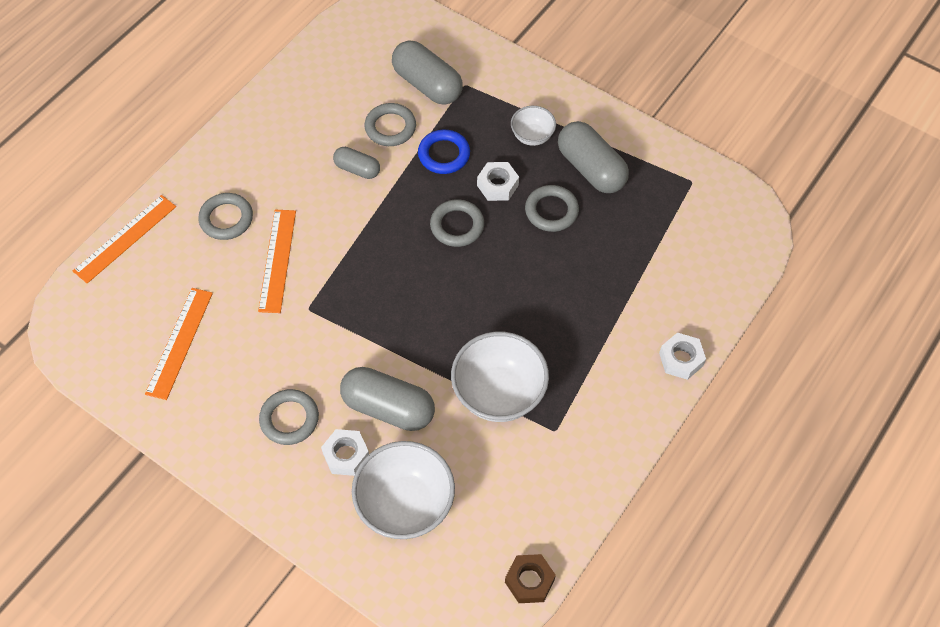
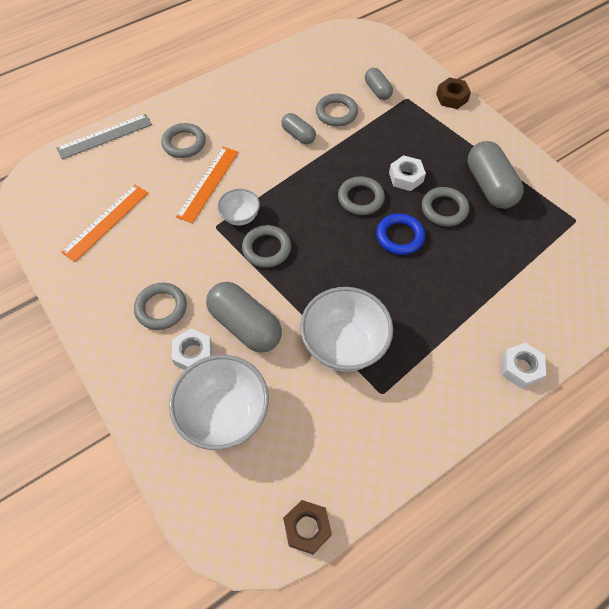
camera: 20 degrees right, 0 degrees up
(125, 238) = (105, 136): orange ruler -> grey ruler
(376, 316) = (266, 248): none -> grey ring
(427, 84) = (377, 90): grey capsule -> grey capsule, size x0.57
(444, 154) = (371, 143): blue ring -> blue ring (399, 236)
(515, 69) = (452, 97): none -> brown nut
(532, 136) = (448, 148): white bowl -> white bowl (240, 217)

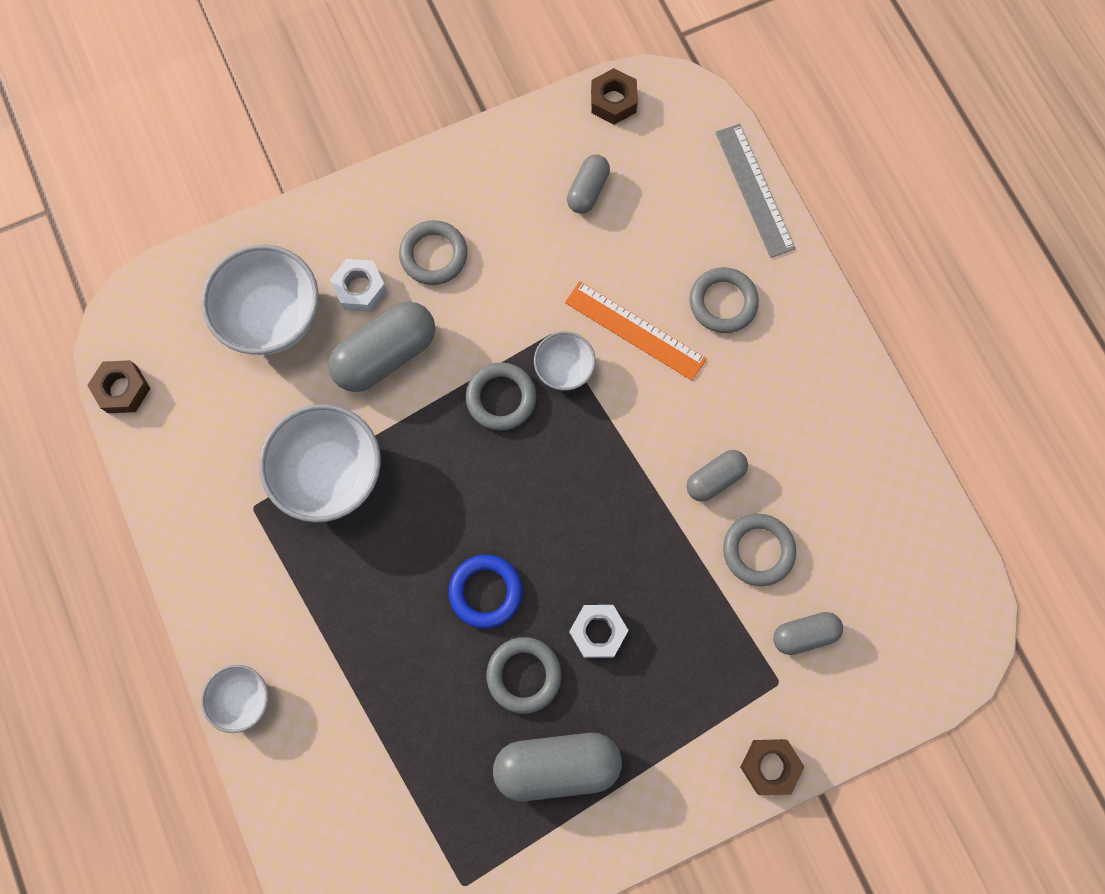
camera: 100 degrees right, 15 degrees up
(34, 216) = (613, 101): none -> brown nut
(106, 222) = (588, 190): orange ruler -> grey capsule
(360, 198) = (568, 550): grey ring -> none
(520, 368) = (243, 699): white nut -> white bowl

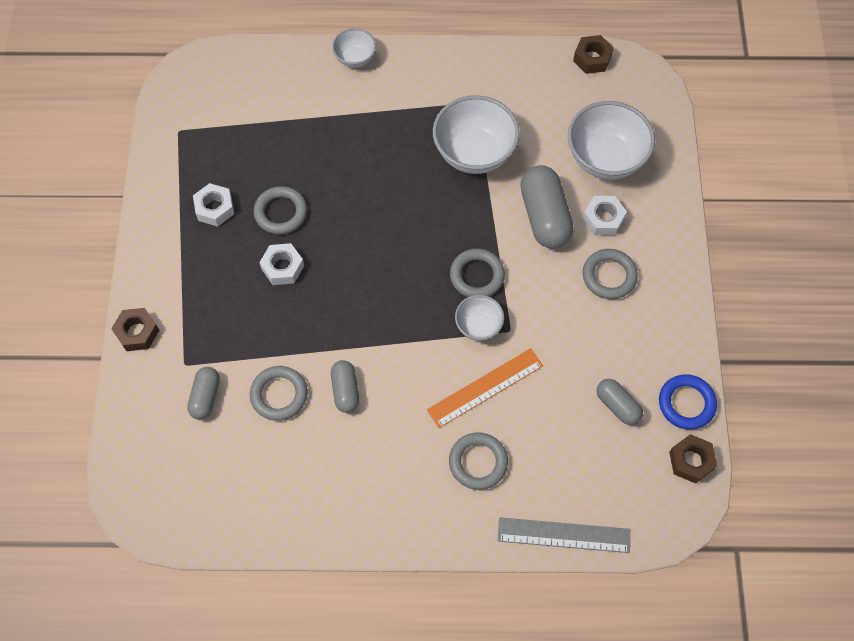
camera: 115 degrees right, 10 degrees down
(486, 592) = (346, 212): blue ring -> blue ring (686, 403)
(557, 765) = (215, 208): grey capsule -> white nut

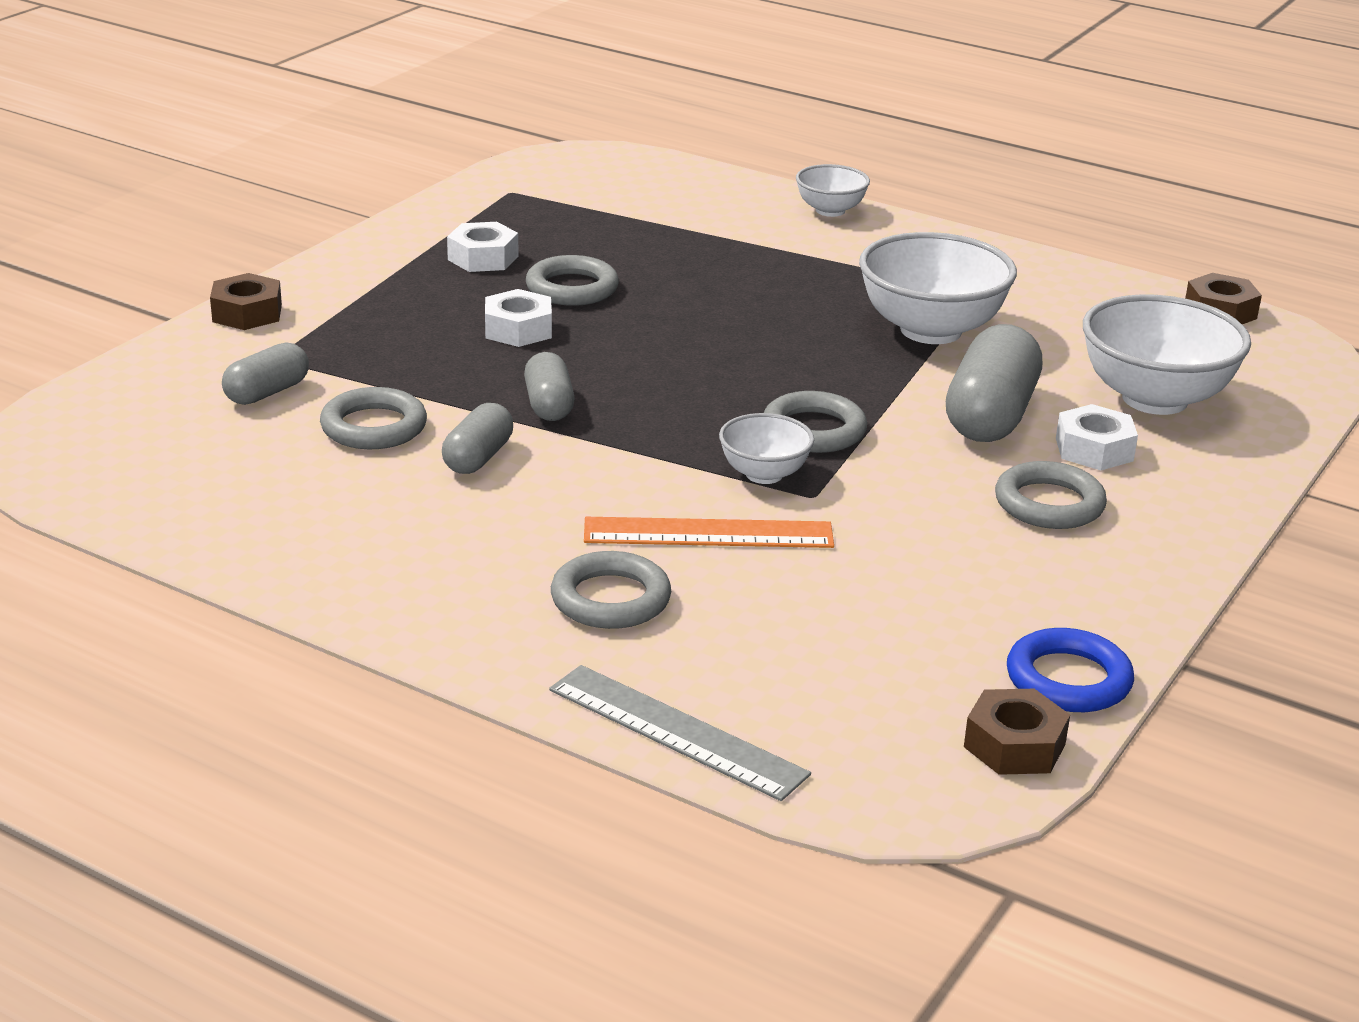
camera: 30 degrees right, 35 degrees down
(617, 405) = (929, 634): grey capsule -> grey capsule (548, 405)

